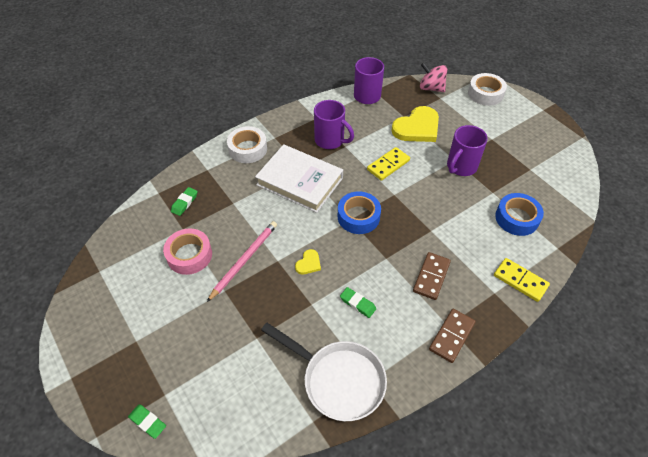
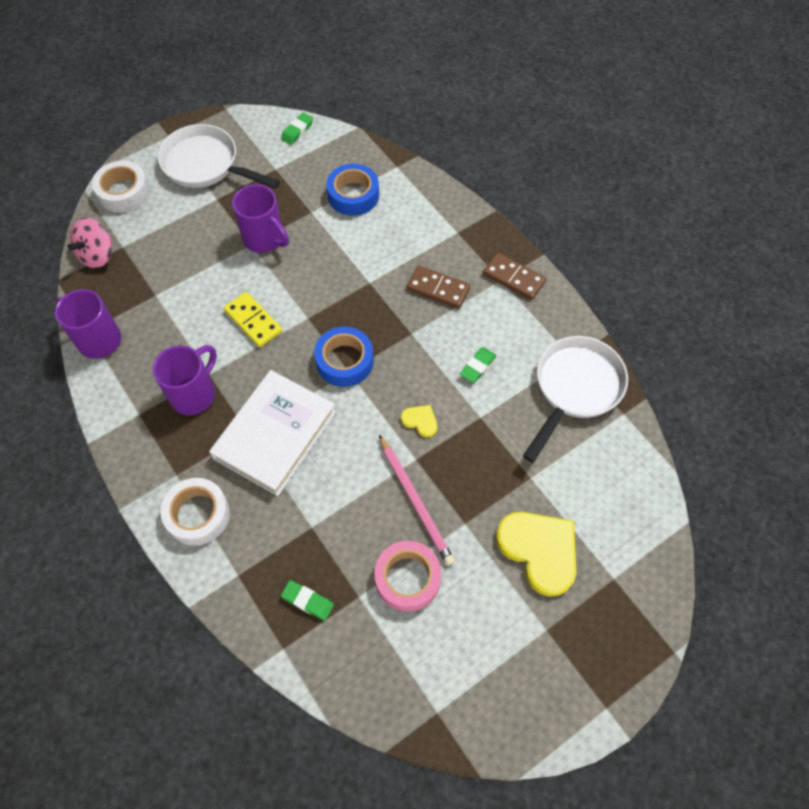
camera: 90 degrees left, 10 degrees up
(147, 422) = (649, 592): green eraser -> green eraser (297, 131)
(244, 260) = (415, 501): pink pencil -> pink pencil turned 150 degrees counterclockwise
(417, 127) = (182, 280): yellow heart -> yellow heart (539, 550)
(520, 280) = (441, 207): yellow domino -> none
(521, 131) = (206, 165): none -> white pan

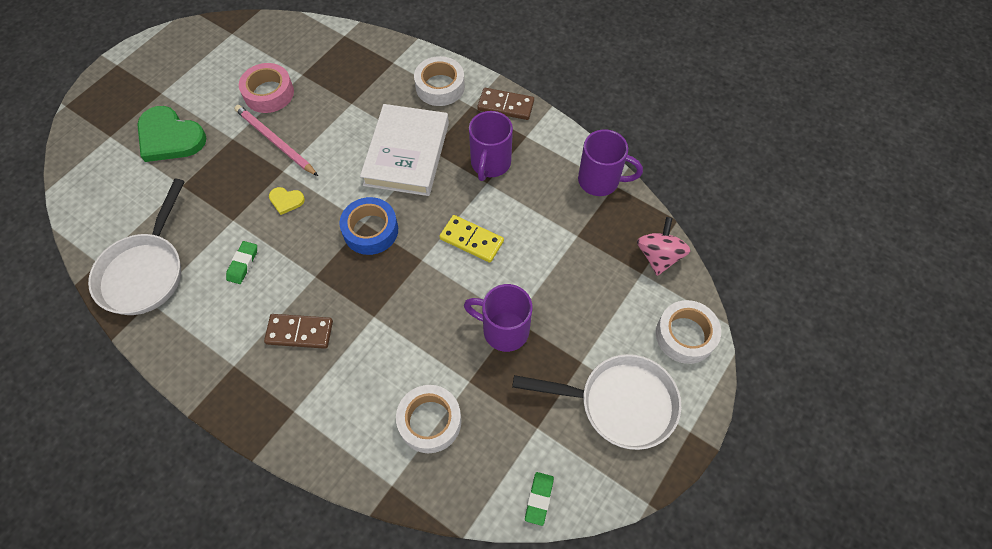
camera: 160 degrees right, 0 degrees up
(307, 601) = (337, 62): green eraser -> none
(353, 195) = (430, 421): blue tape -> white tape
(513, 278) = (219, 372): brown domino -> brown domino (505, 105)
(539, 550) = (170, 137): yellow heart -> green heart

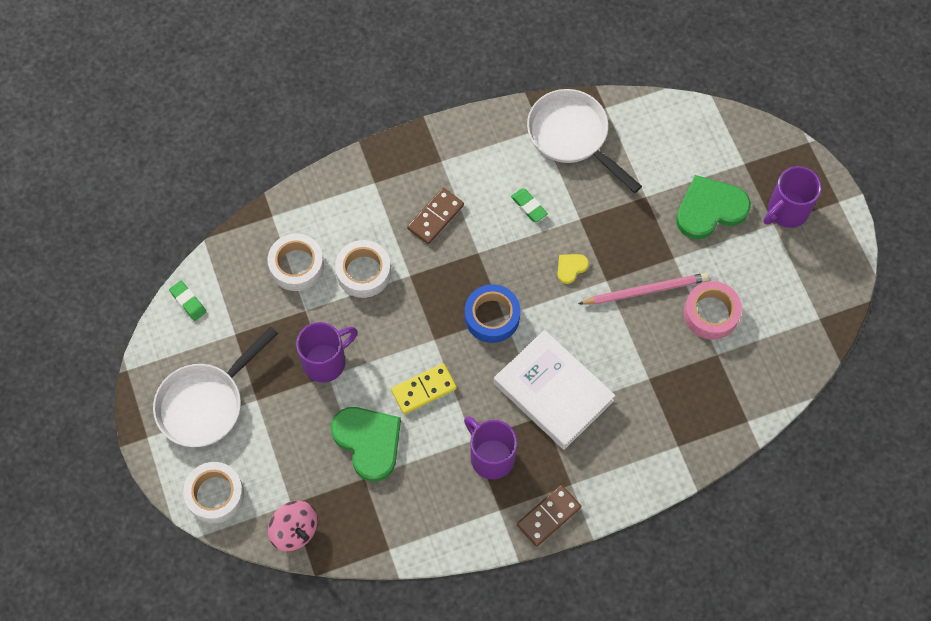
camera: 125 degrees right, 5 degrees up
(440, 86) = (615, 470): white tape -> white tape (363, 272)
(546, 251) = (368, 442): none -> green heart
(600, 181) = (403, 540): purple mug -> purple mug (786, 211)

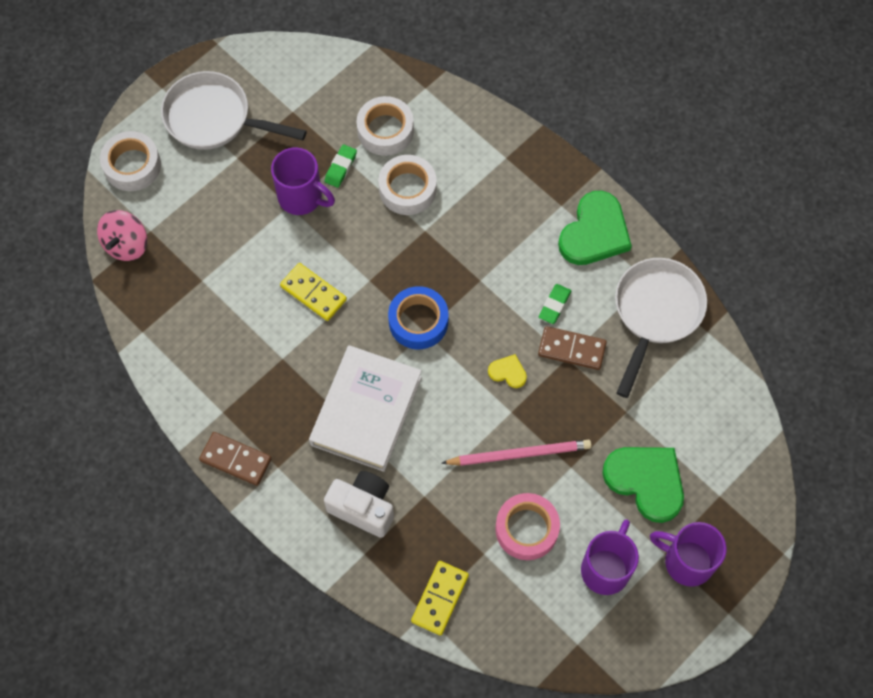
camera: 65 degrees right, 0 degrees up
(188, 302) = (305, 60): green eraser -> green eraser (340, 168)
(368, 442) = (239, 268): green heart -> green heart (594, 232)
(435, 217) = (498, 226): brown domino -> brown domino (571, 349)
(491, 456) = (273, 382): purple mug -> purple mug (606, 568)
(638, 430) = (363, 508): none -> white camera
(645, 290) = (519, 454): pink pencil -> pink pencil turned 60 degrees counterclockwise
(740, 403) = (440, 598): none -> yellow domino

